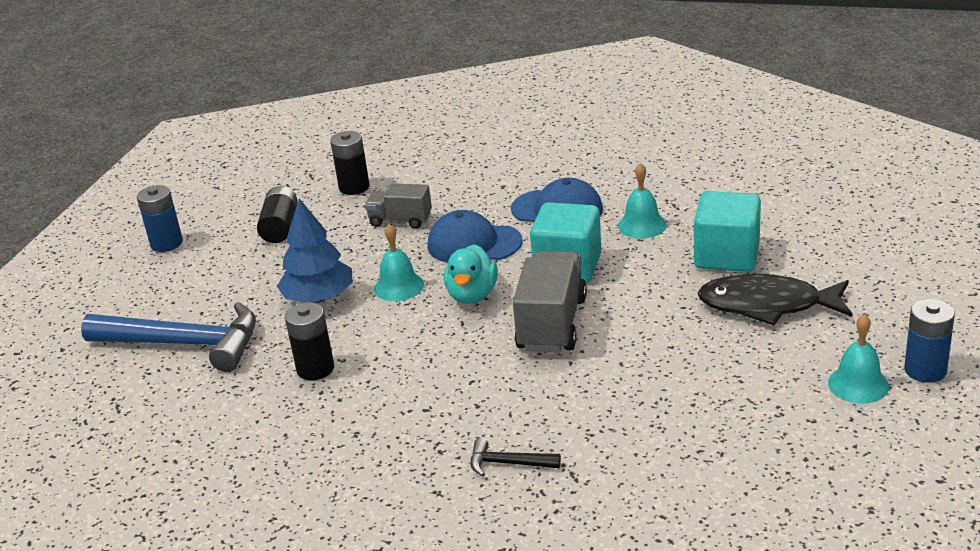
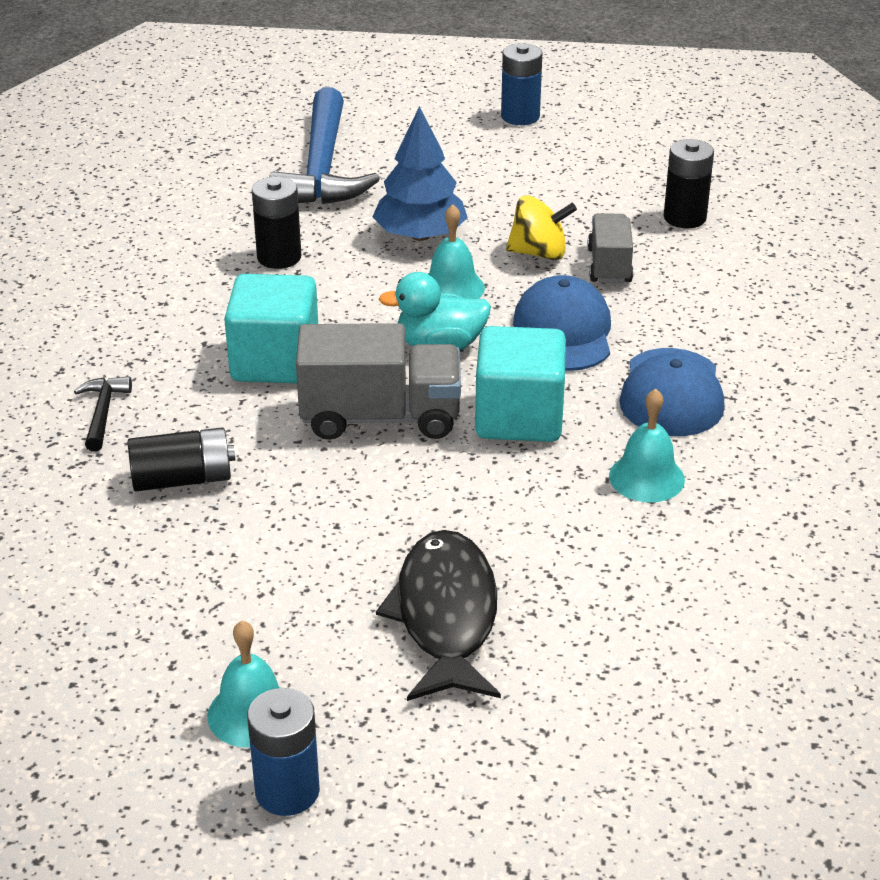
camera: 75 degrees right, 5 degrees up
(280, 227) = (572, 182): black battery -> black battery (183, 479)
(370, 247) = (539, 253): none -> yellow spinning top
(727, 256) = (575, 569): turquoise cube -> turquoise cube (275, 361)

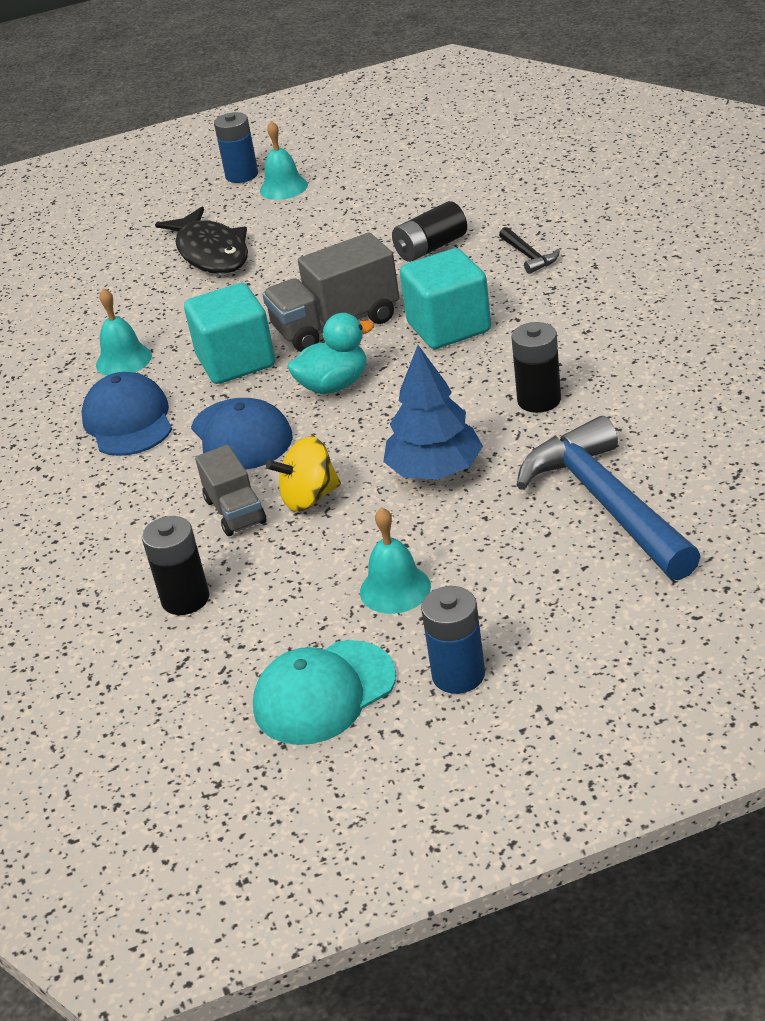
camera: 160 degrees right, 0 degrees up
(452, 287) = (363, 434): turquoise bell -> turquoise bell (395, 589)
(614, 135) = (324, 693): none -> turquoise cap

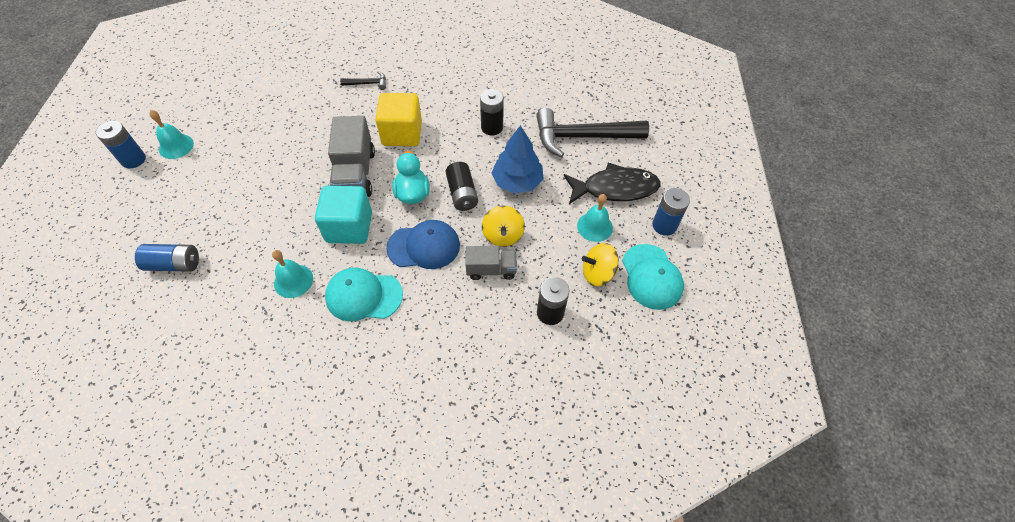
camera: 75 degrees left, 20 degrees up
(104, 274) = (174, 264): none -> blue battery
(128, 421) = (363, 296): blue cap -> turquoise cap
(211, 252) = (213, 203): black fish -> black fish (615, 188)
(293, 625) = (597, 273): none -> yellow spinning top
(431, 248) = (319, 112): black battery -> black battery (462, 194)
(449, 327) = (402, 133): turquoise cube -> yellow cube
(606, 504) = (583, 137): blue hammer -> black hammer

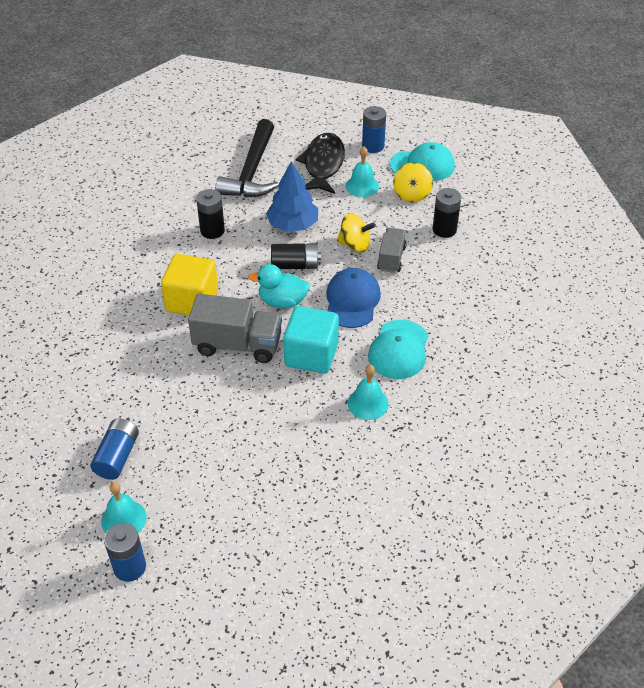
camera: 75 degrees left, 10 degrees down
(174, 264) = (318, 510): blue battery -> blue battery (117, 456)
(367, 83) = (95, 323): black hammer -> none

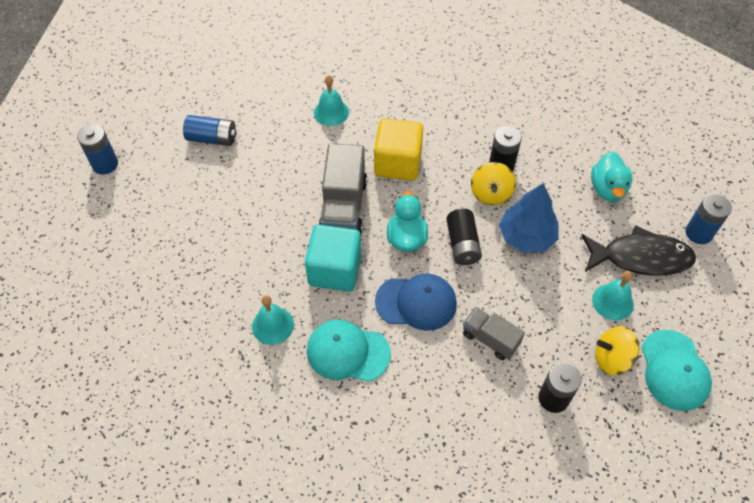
camera: 85 degrees right, 10 degrees up
(124, 519) = (150, 153): turquoise bell -> turquoise bell (331, 112)
(252, 171) = (607, 189): black hammer -> turquoise duck
(355, 245) = (506, 300): yellow spinning top -> yellow spinning top (491, 194)
(373, 146) = (695, 310): blue battery -> blue battery (698, 233)
(391, 258) = (490, 339): grey truck -> grey truck turned 150 degrees counterclockwise

